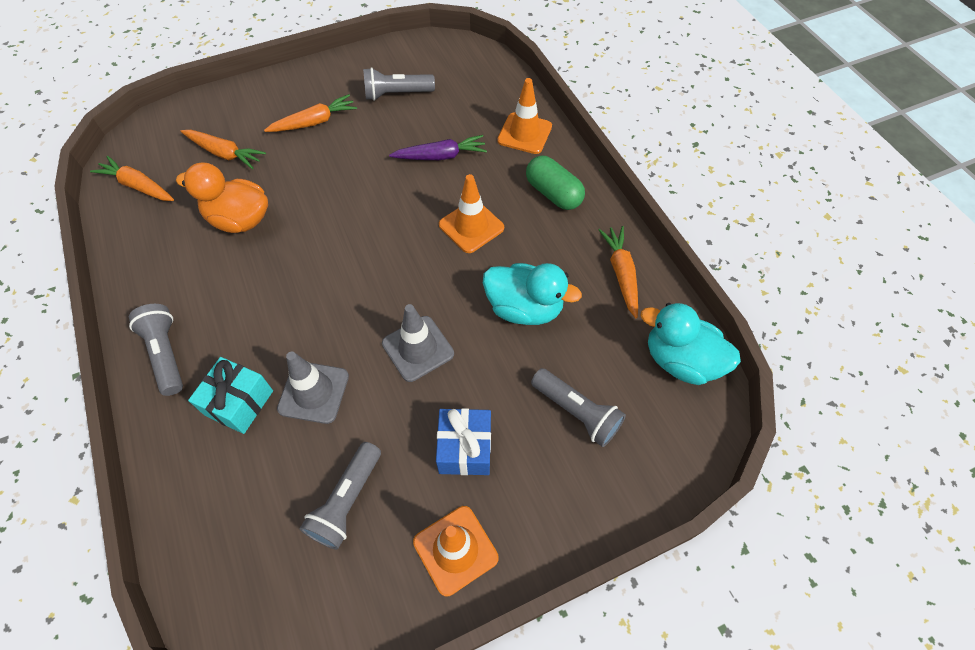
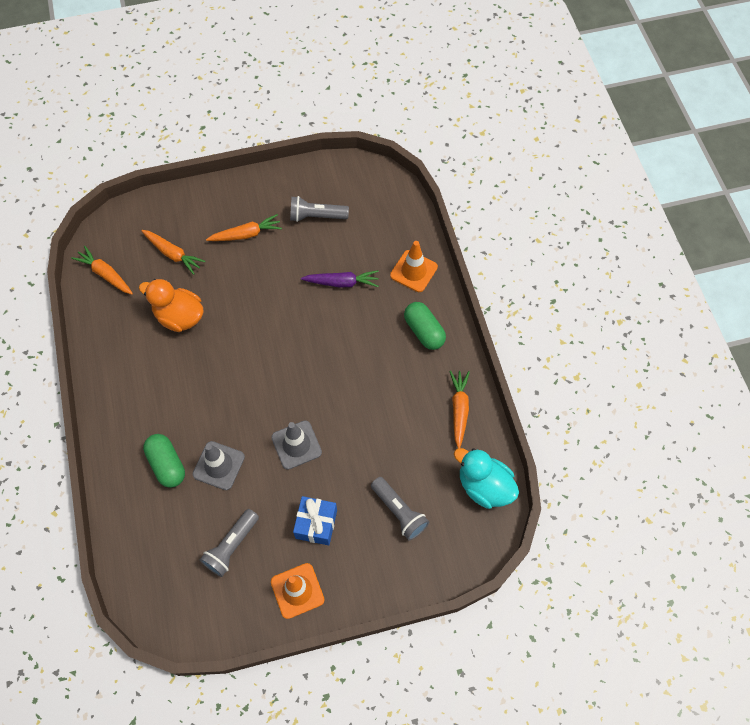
camera: 10 degrees right, 5 degrees up
(166, 354) = (119, 419): grey flashlight -> none
(239, 403) = (167, 464): turquoise gift -> green capsule
(471, 226) = (354, 350): orange traffic cone -> none
(524, 308) = (380, 426): turquoise duck -> none

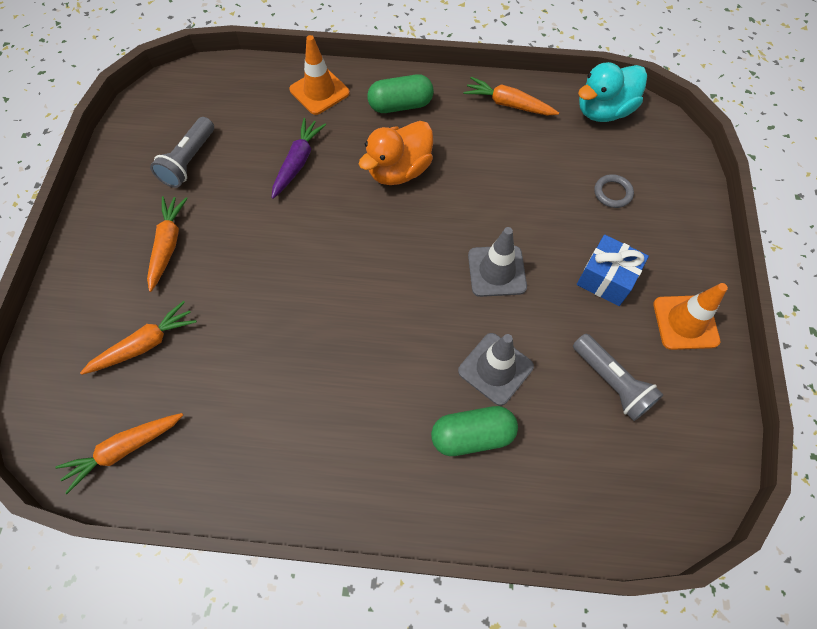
camera: 70 degrees left, 0 degrees up
(179, 317) = (251, 361): orange duck -> orange duck (399, 170)
(399, 512) = (612, 193): grey flashlight -> grey ring

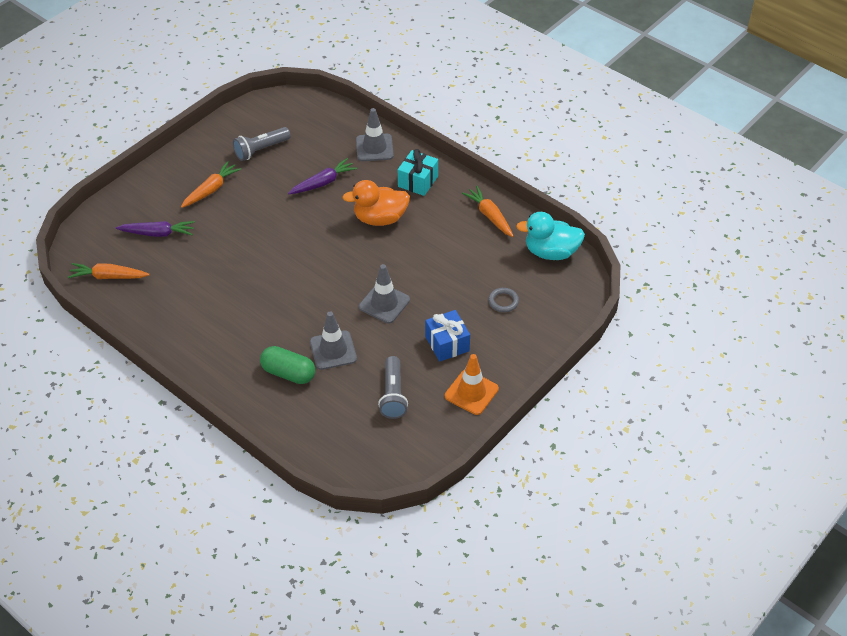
camera: 35 degrees right, 15 degrees down
(145, 344) = (158, 233): orange carrot -> purple carrot
(319, 91) = (374, 148): orange traffic cone -> grey traffic cone
(400, 105) = (418, 181): green capsule -> turquoise gift

